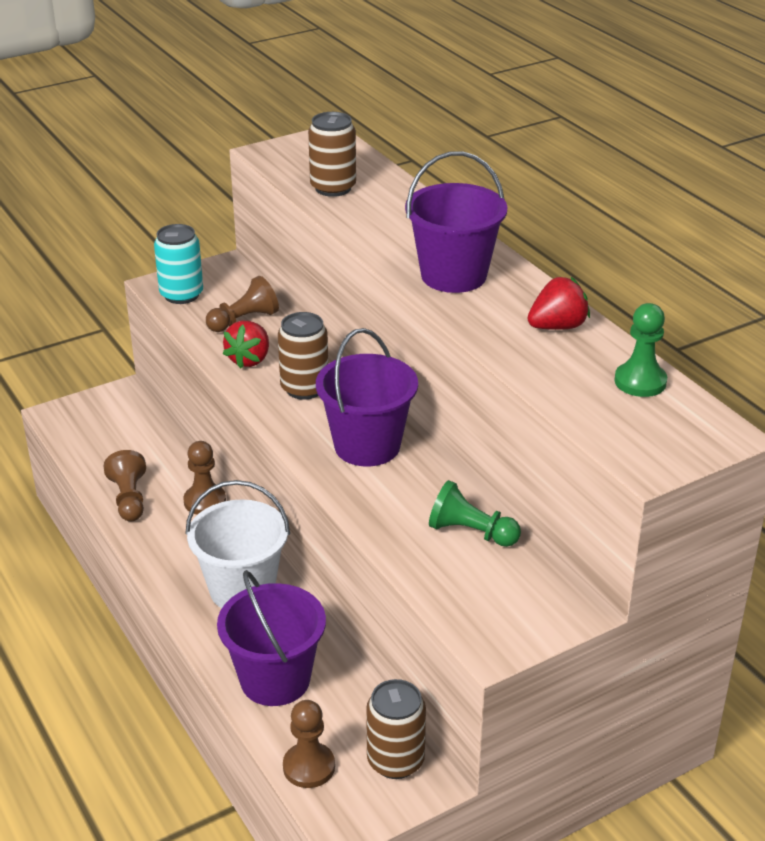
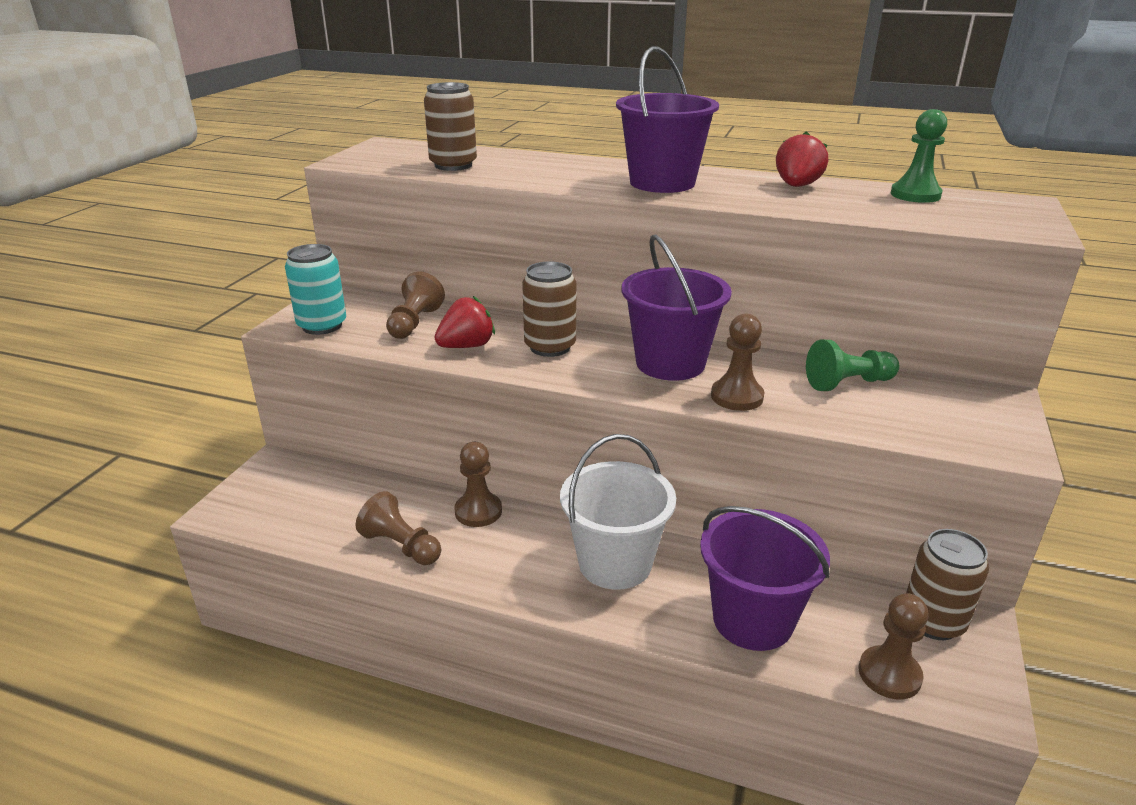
camera: 40 degrees left, 5 degrees down
(249, 359) = (466, 346): red strawberry -> red strawberry turned 105 degrees counterclockwise
(366, 498) = (737, 397): none -> brown pawn

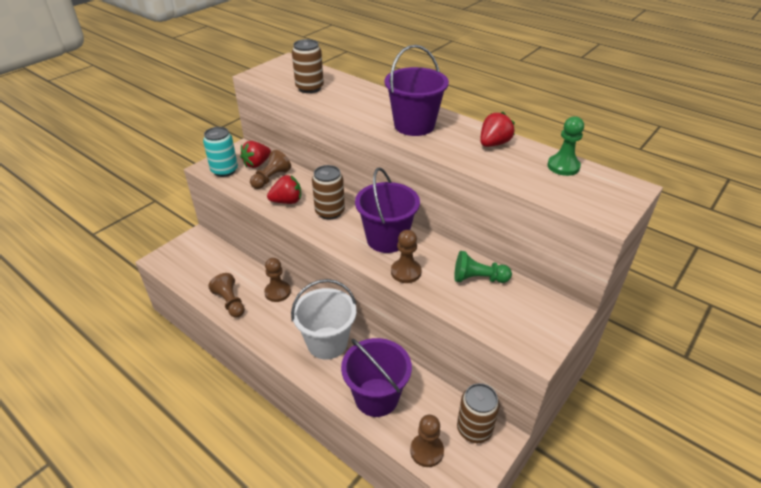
camera: 20 degrees right, 10 degrees up
(374, 309) = (257, 164): none -> red strawberry

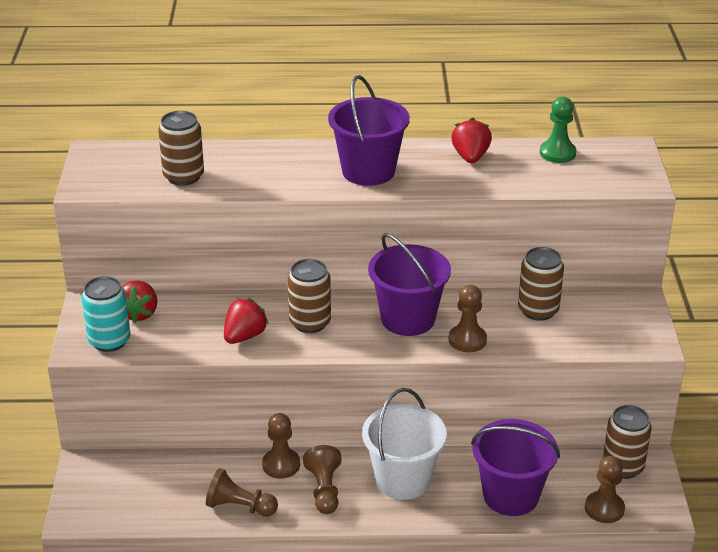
camera: 40 degrees left, 5 degrees down
(271, 178) = (185, 321): brown pawn -> brown pawn (324, 490)
(478, 278) = (538, 310): green pawn -> brown can

